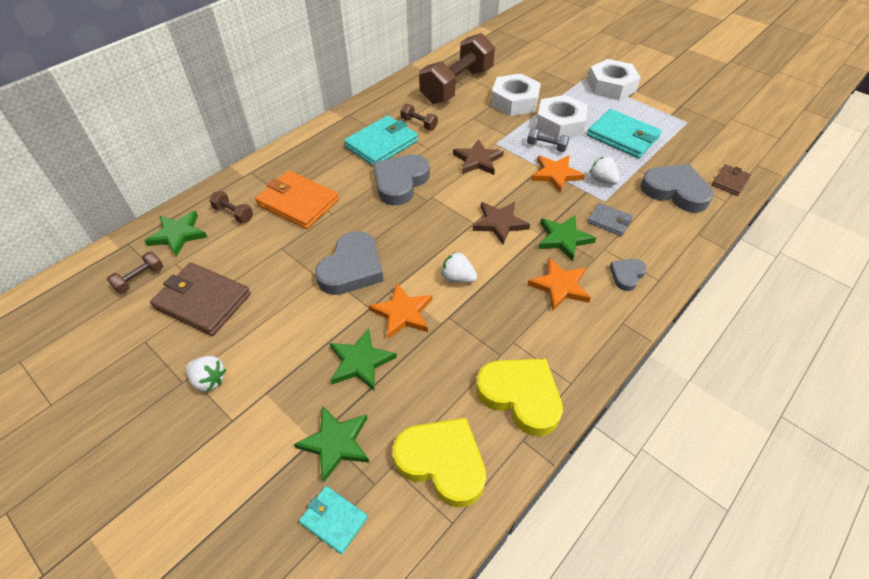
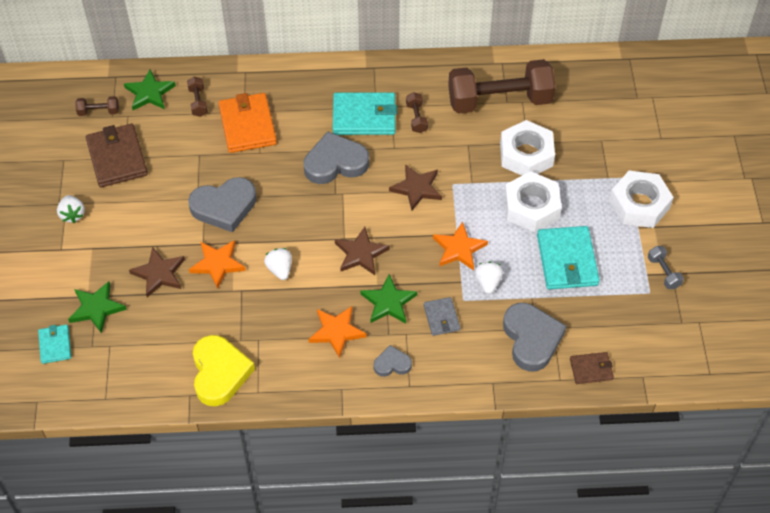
camera: 45 degrees right, 5 degrees up
(360, 362) = (159, 274): green star -> brown star
(442, 462) = (135, 367): yellow heart -> none
(546, 147) = (488, 219): grey dumbbell -> grey dumbbell (663, 272)

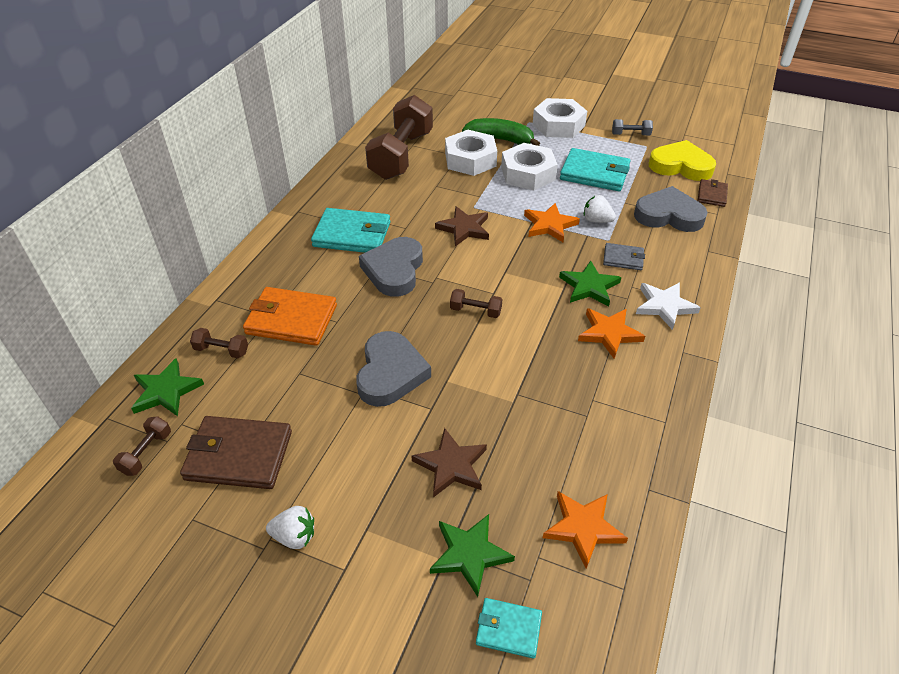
camera: 65 degrees left, 10 degrees down
(217, 264) = (468, 404): orange star -> orange star (583, 528)
(219, 373) = (626, 449): yellow heart -> yellow heart (680, 166)
(280, 269) = (506, 353): white strawberry -> none
(361, 253) = (519, 287): brown star -> none
(364, 116) = (352, 234): turquoise wallet -> turquoise wallet turned 75 degrees clockwise
(392, 364) = (664, 306): grey heart -> white star
(416, 118) = (381, 204): brown dumbbell -> brown dumbbell (475, 311)
(577, 165) = (500, 140): none -> green banana

